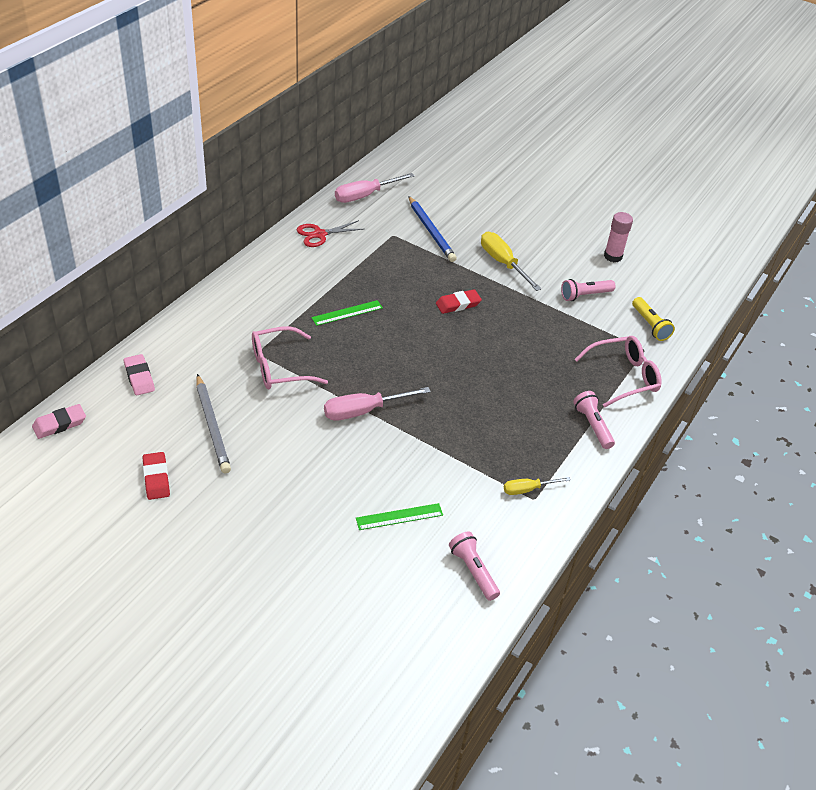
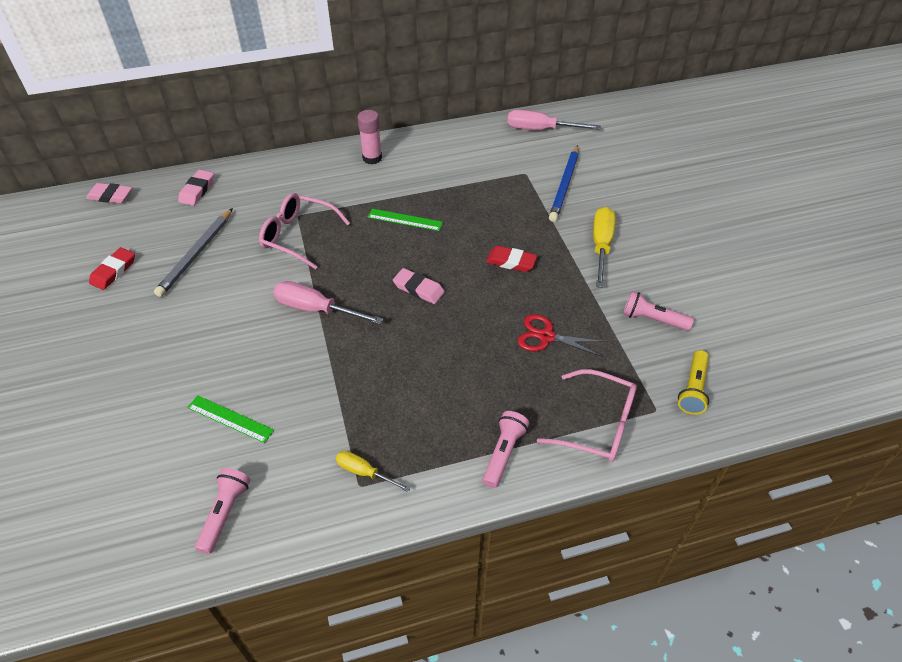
camera: 45 degrees right, 5 degrees up
(319, 234) = (462, 145): red scissors -> red scissors (546, 336)
(418, 356) = (418, 289): none -> pink eraser
(613, 256) = (732, 296): pink glue stick -> pink glue stick (372, 158)

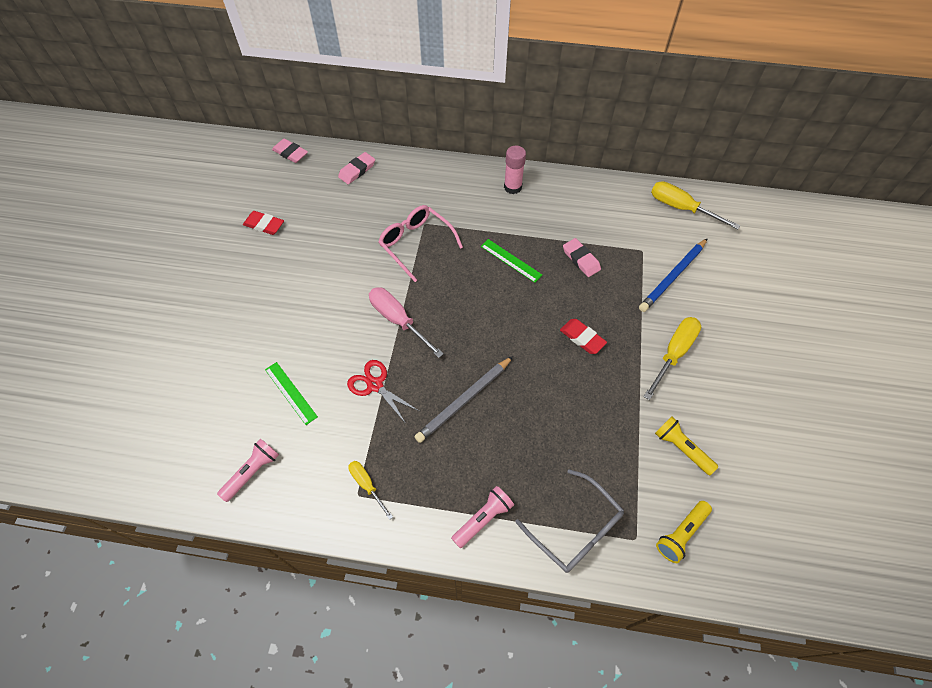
camera: 25 degrees right, 10 degrees up
(113, 271) = (264, 225): red eraser -> red eraser turned 60 degrees clockwise
(196, 254) = (330, 232): grey pencil -> grey pencil (464, 400)
(418, 289) = (489, 333): pink eraser -> pink eraser (581, 259)
(540, 129) = (681, 208): pink screwdriver -> yellow screwdriver
(546, 336) = (575, 425): red scissors -> red scissors (375, 385)
(597, 424) = (575, 528): pink glasses -> grey glasses
(653, 319) = (682, 448): pink flashlight -> yellow flashlight

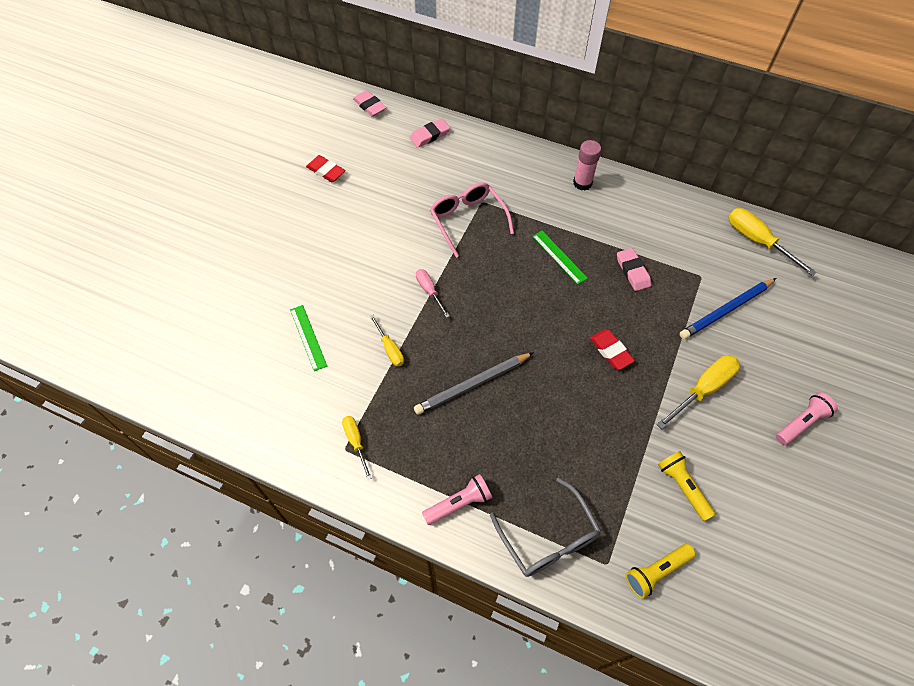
camera: 15 degrees right, 0 degrees up
(252, 472) = (253, 403): pink flashlight -> pink flashlight (801, 423)
(375, 385) = (390, 349): red scissors -> yellow screwdriver
(398, 320) = (429, 291): pink screwdriver -> pink screwdriver, size x0.60

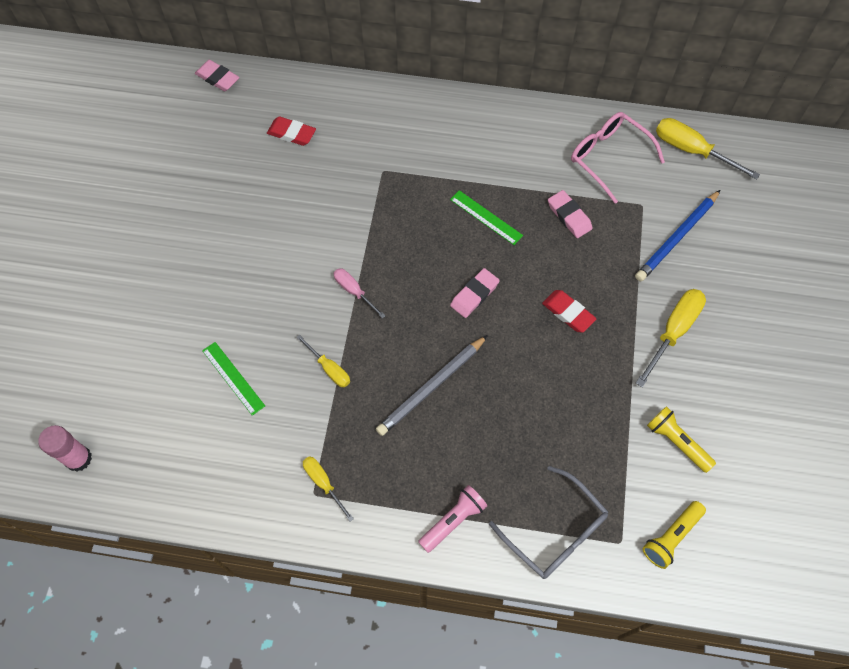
camera: 15 degrees left, 5 degrees up
(326, 171) = (191, 172): red eraser -> red eraser (291, 133)
(430, 135) = (300, 101): pink eraser -> pink eraser (474, 295)
(468, 220) = (373, 197): pink glasses -> pink glasses (609, 158)
(582, 183) = (489, 123): pink glue stick -> pink glue stick (78, 459)
(801, 423) = (778, 343): pink flashlight -> none

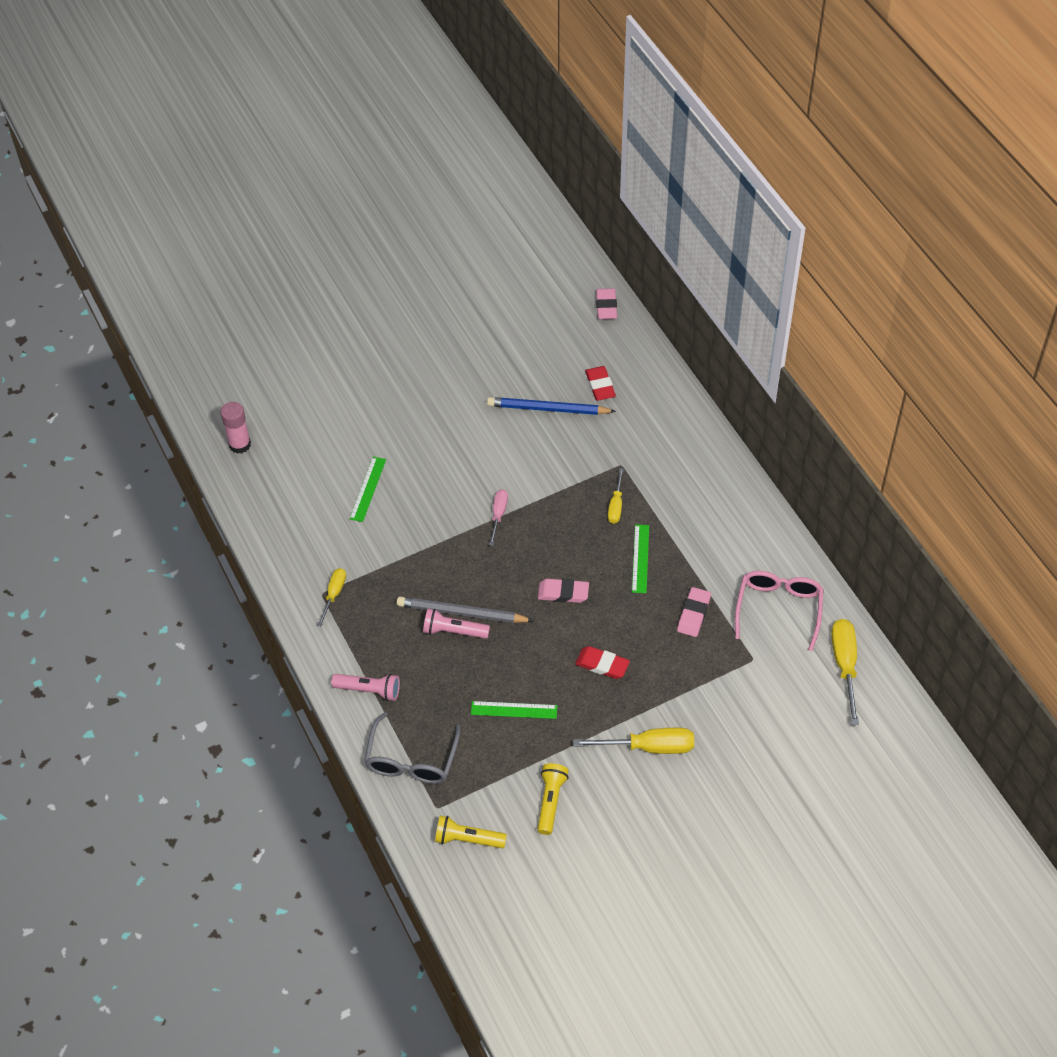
camera: 55 degrees right, 10 degrees down
(329, 369) = (423, 541): yellow screwdriver -> yellow screwdriver (616, 505)
(445, 406) = (454, 631): none -> pink flashlight
(563, 411) = (514, 710): none -> green ruler
(568, 313) = (602, 664): red eraser -> red eraser turned 75 degrees counterclockwise
(677, 237) = (743, 702): blue pencil -> blue pencil (548, 409)

